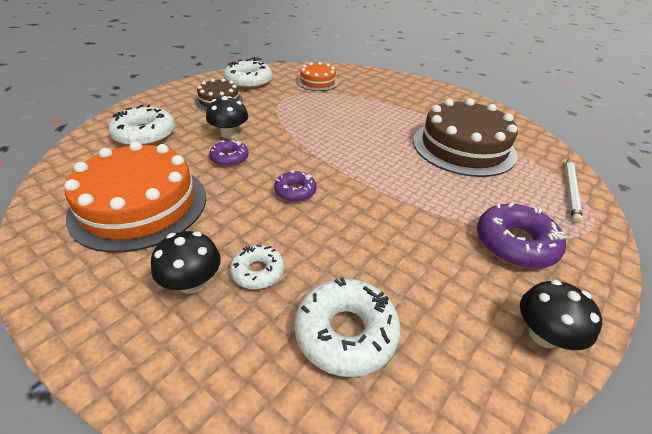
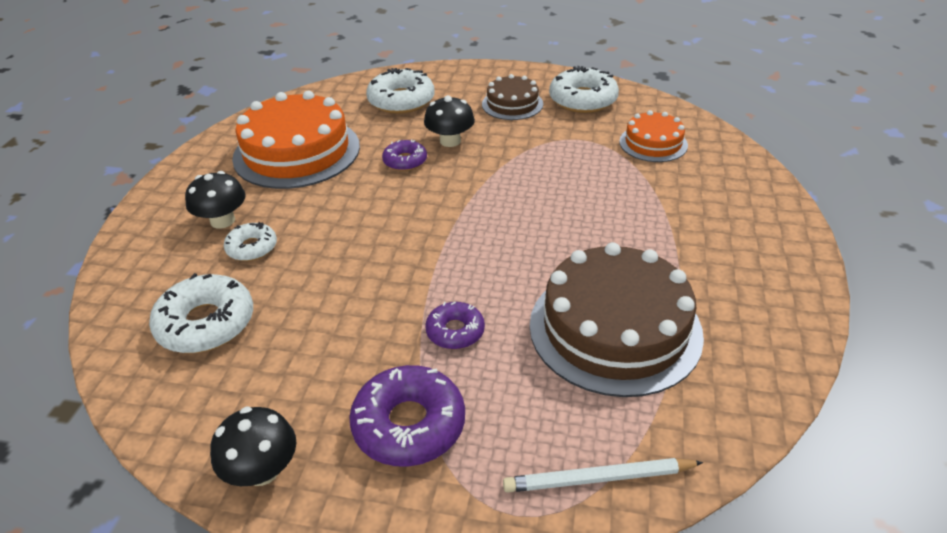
camera: 65 degrees right, 0 degrees up
(295, 191) = (382, 223): purple donut -> purple donut (455, 331)

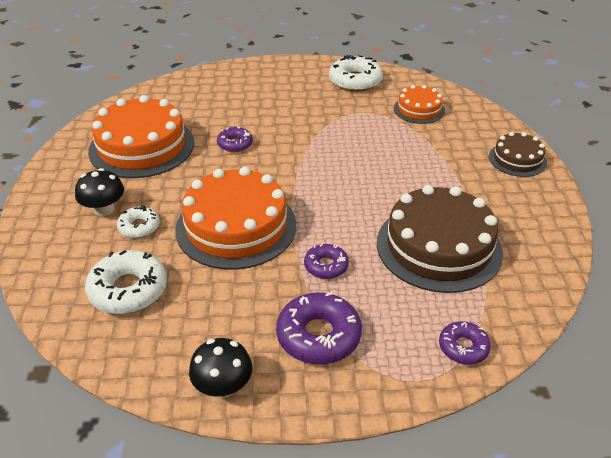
camera: 15 degrees left, 0 degrees up
(364, 263) = (236, 226): none -> orange cake
(401, 100) = (211, 95): white donut -> none
(450, 141) = (264, 124): black mushroom -> none
(512, 104) = (302, 90): brown cake -> brown cake (517, 159)
(599, 478) = (463, 347): white pencil -> purple donut

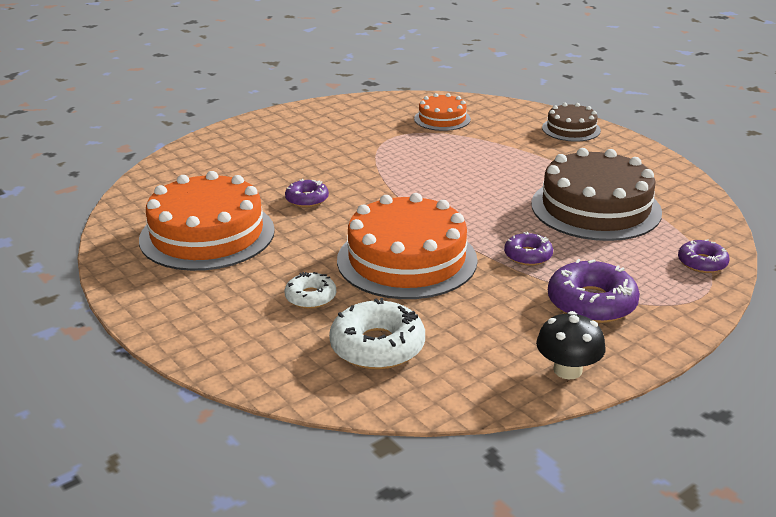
camera: 35 degrees left, 10 degrees down
(104, 209) = (249, 298): black mushroom -> none
(355, 81) = (351, 114): white donut -> none

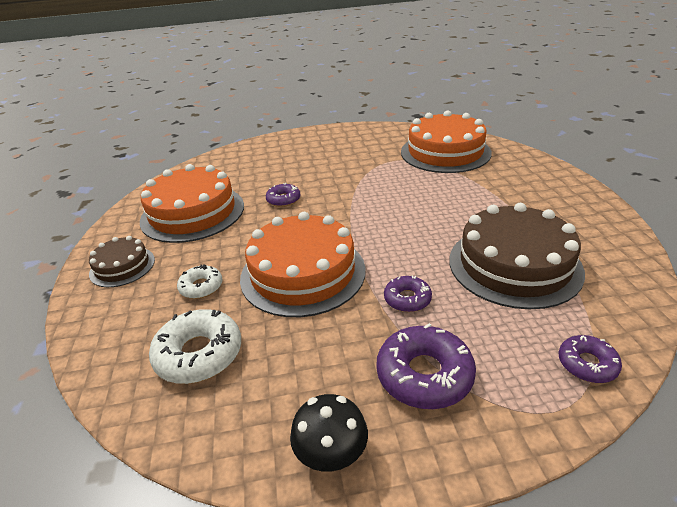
camera: 30 degrees right, 5 degrees up
(442, 119) = (445, 152): orange cake -> orange cake, size x1.89
(571, 129) = (552, 180): brown cake -> brown cake (122, 266)

